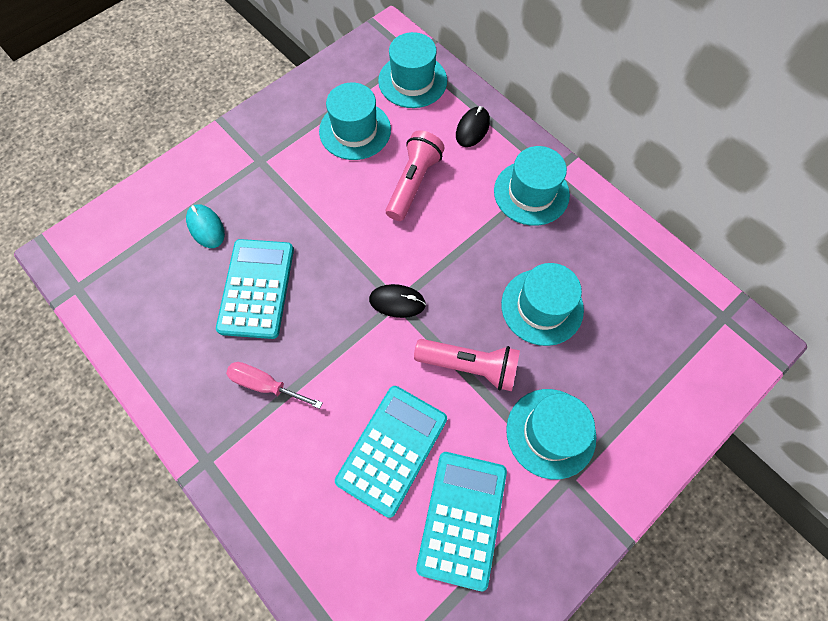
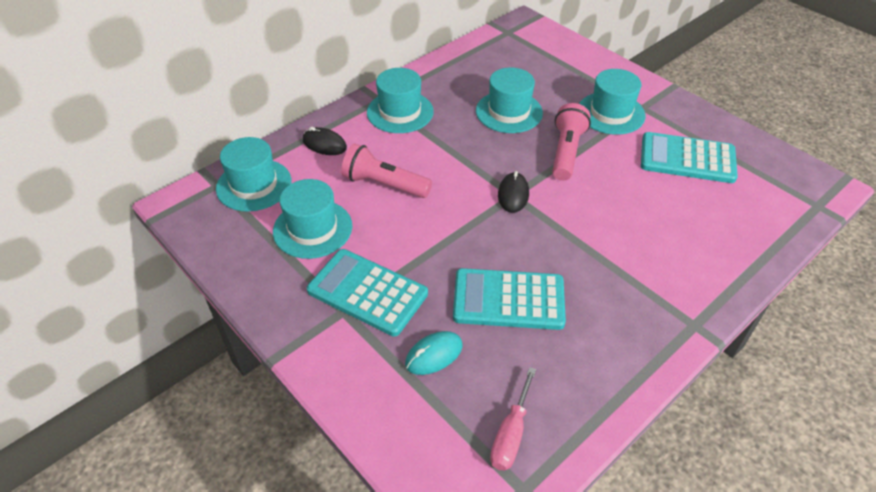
camera: 90 degrees left, 20 degrees down
(265, 385) = (610, 284): pink screwdriver -> pink screwdriver (511, 434)
(392, 449) = (647, 196): turquoise calculator -> turquoise calculator (367, 292)

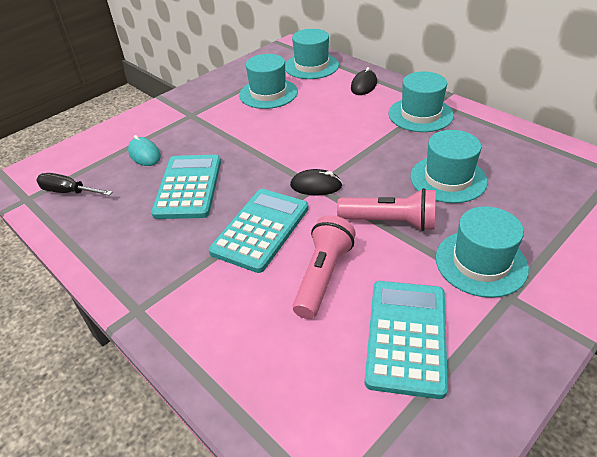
camera: 90 degrees right, 5 degrees down
(367, 292) = (205, 122): turquoise calculator -> turquoise calculator (261, 230)
(384, 184) = (320, 117): pink flashlight -> pink flashlight (323, 276)
(511, 434) = (69, 192): pink screwdriver -> black screwdriver

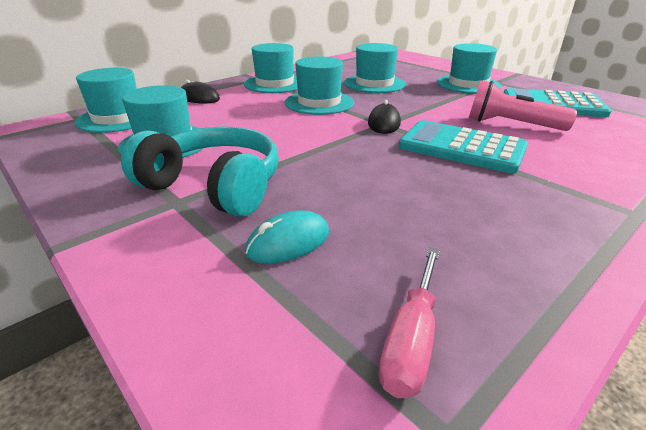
camera: 90 degrees left, 10 degrees down
(69, 192) = (411, 340): black screwdriver -> pink screwdriver
(188, 187) = (388, 193): turquoise calculator -> none
(206, 122) = (214, 186): none -> turquoise headphones
(367, 146) = (319, 103): none -> turquoise hat
(390, 222) = (432, 101): pink flashlight -> none

